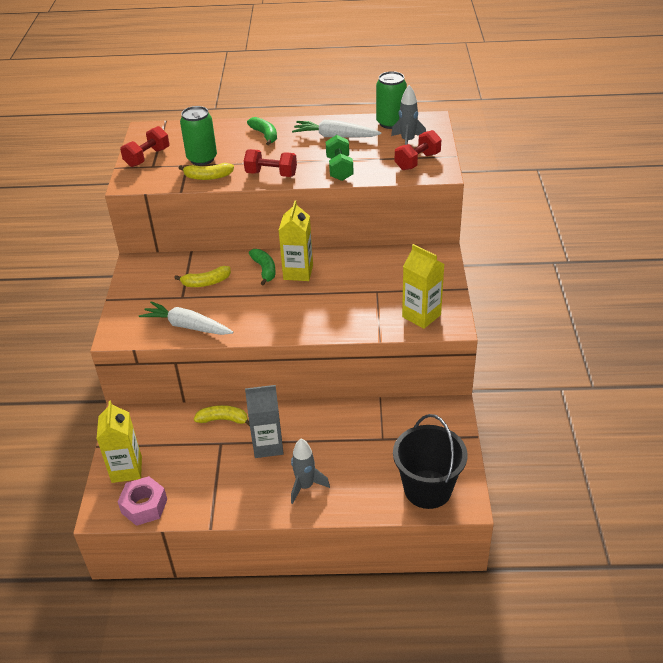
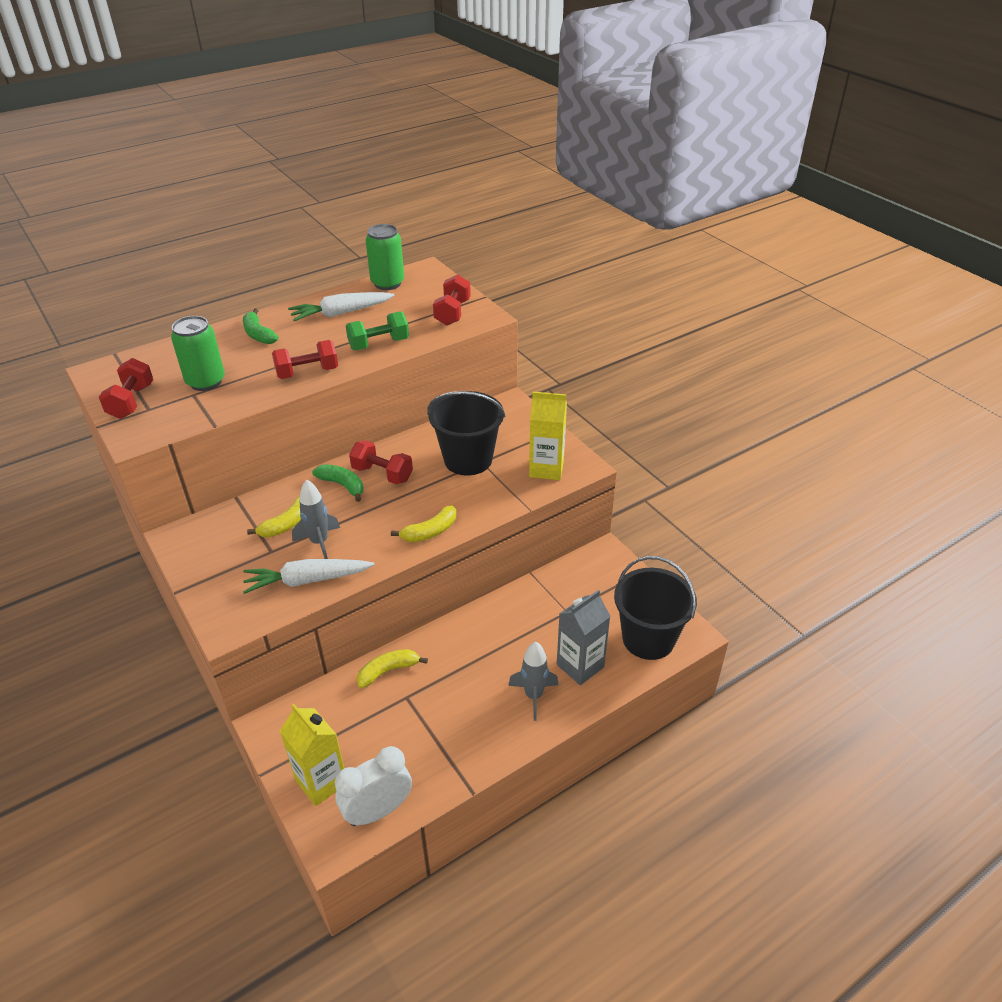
camera: 35 degrees left, 0 degrees up
(144, 506) = (378, 811): pink nut -> white clock
(208, 177) = (233, 399): yellow banana -> yellow banana (430, 532)
(265, 135) = (258, 334): green banana -> green banana turned 150 degrees counterclockwise
(268, 445) = (460, 674): grey carton -> grey carton (580, 666)
(298, 272) = (382, 474): yellow carton -> red dumbbell
(339, 169) = (379, 344): green dumbbell -> green dumbbell turned 75 degrees counterclockwise
(368, 285) = (468, 459): none -> black bucket
(407, 141) = (423, 296): grey rocket -> grey rocket (319, 542)

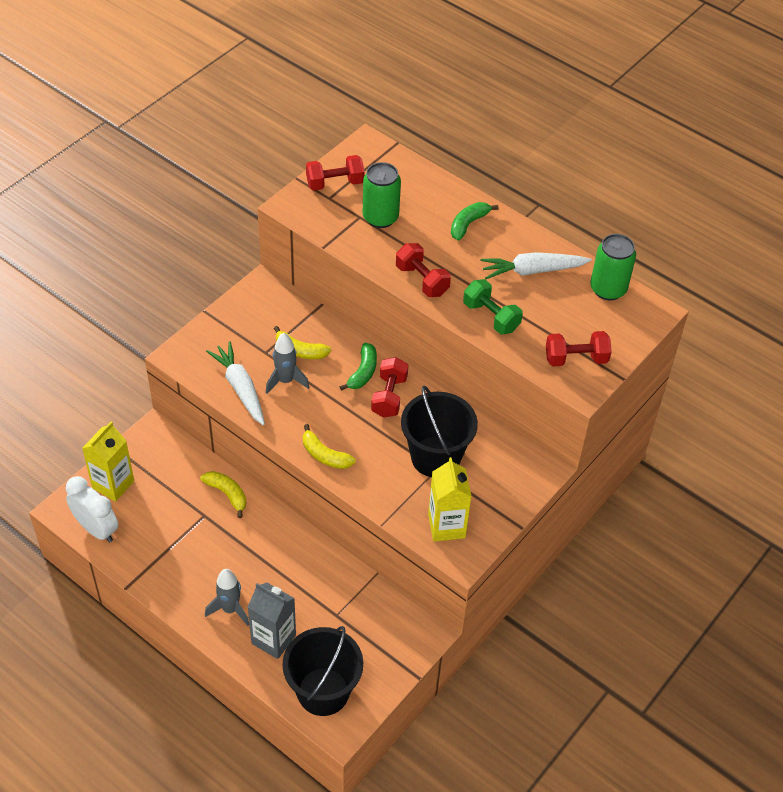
camera: 70 degrees right, 10 degrees up
(341, 313) = (532, 271): white carrot -> white carrot turned 60 degrees counterclockwise

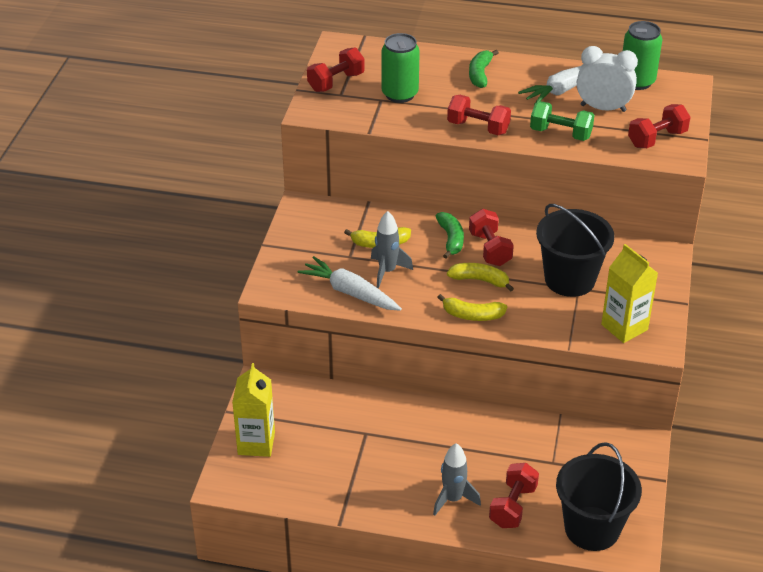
camera: 25 degrees left, 10 degrees down
(96, 529) = (270, 487): white clock -> white clock (603, 108)
(227, 494) = (373, 407): yellow banana -> yellow banana (480, 280)
(273, 639) = (513, 506): grey carton -> red dumbbell

